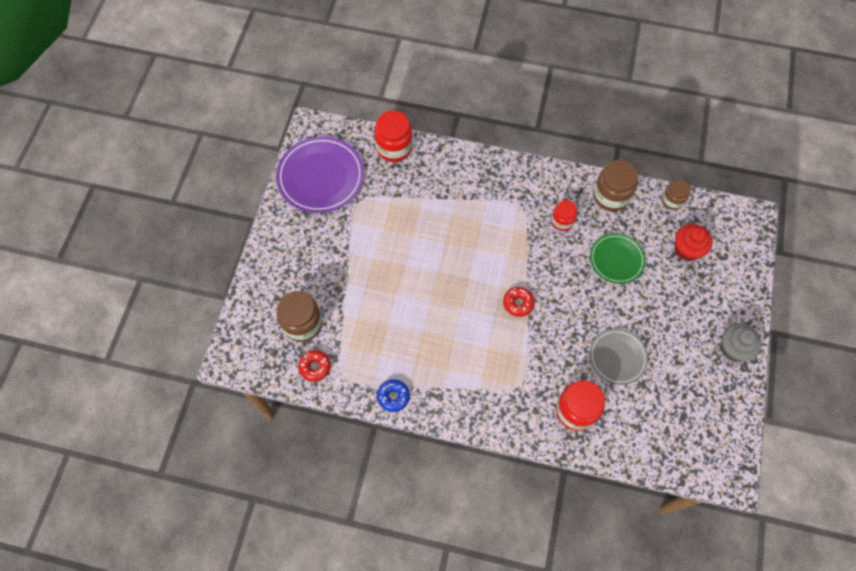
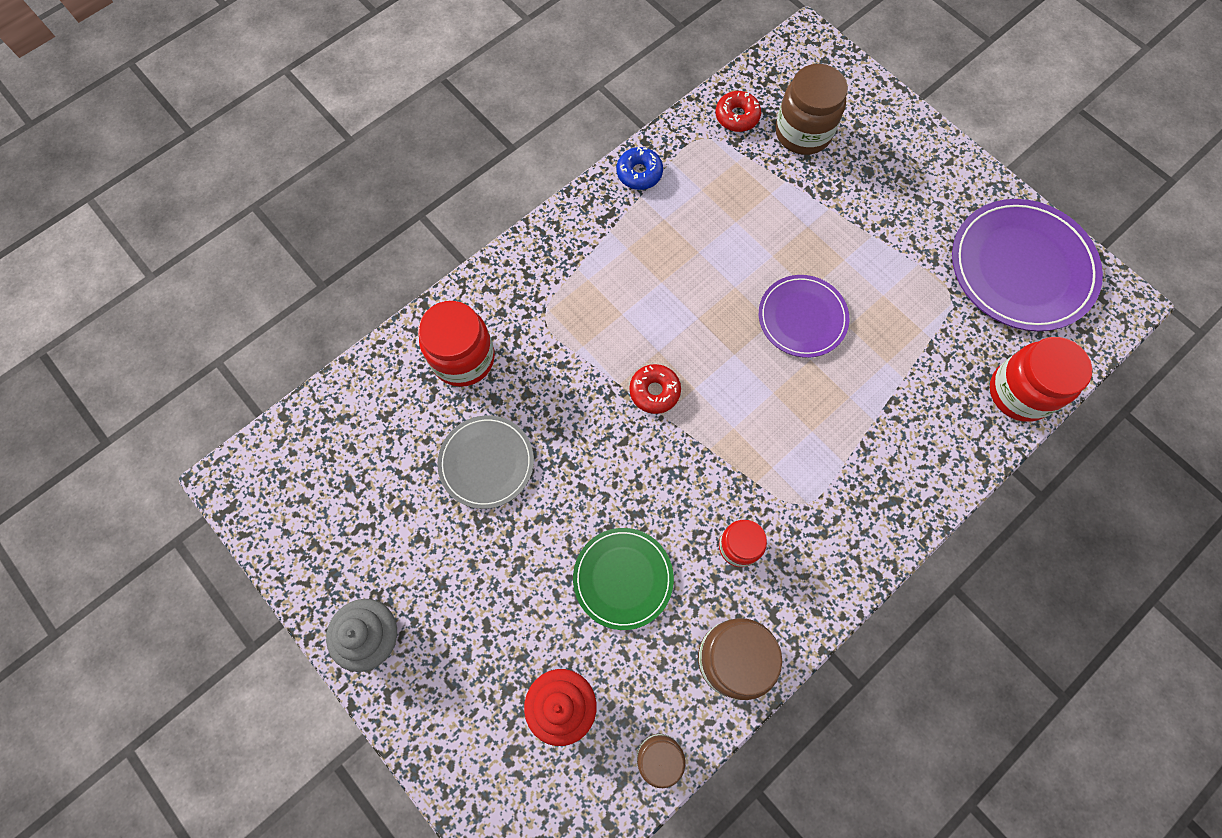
camera: 125 degrees right, 5 degrees up
(424, 259) = (802, 318): none -> purple plate

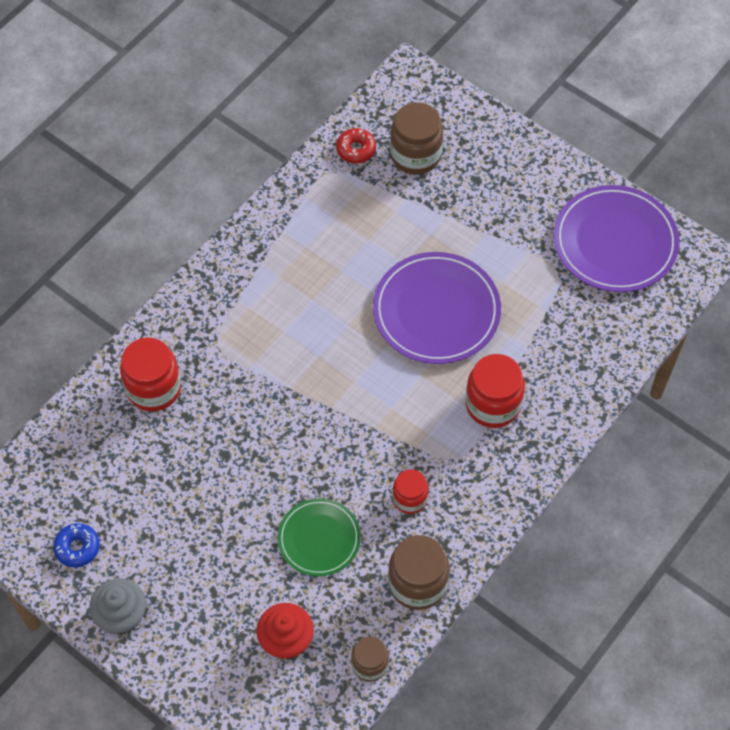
camera: 10 degrees left, 10 degrees down
(486, 462) = (189, 468): grey plate -> none
(639, 173) = (278, 211): blue donut -> blue donut (77, 548)
(654, 391) = (321, 389): red donut -> none
(802, 318) = (436, 311): purple plate -> purple plate, size x1.66
(1019, 392) = (623, 343): red jar -> red jar (493, 404)

